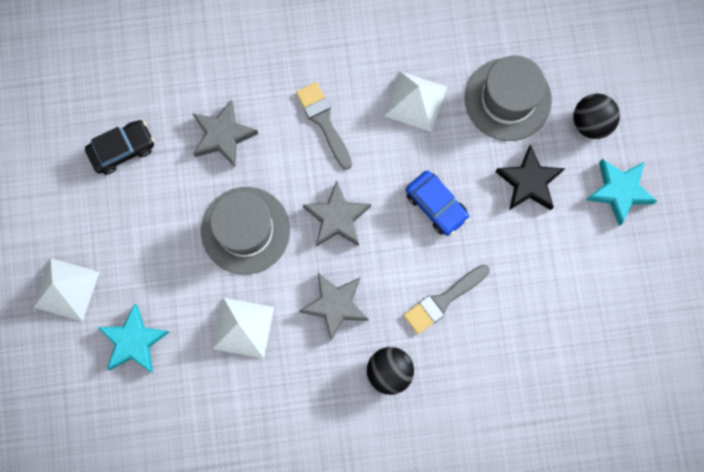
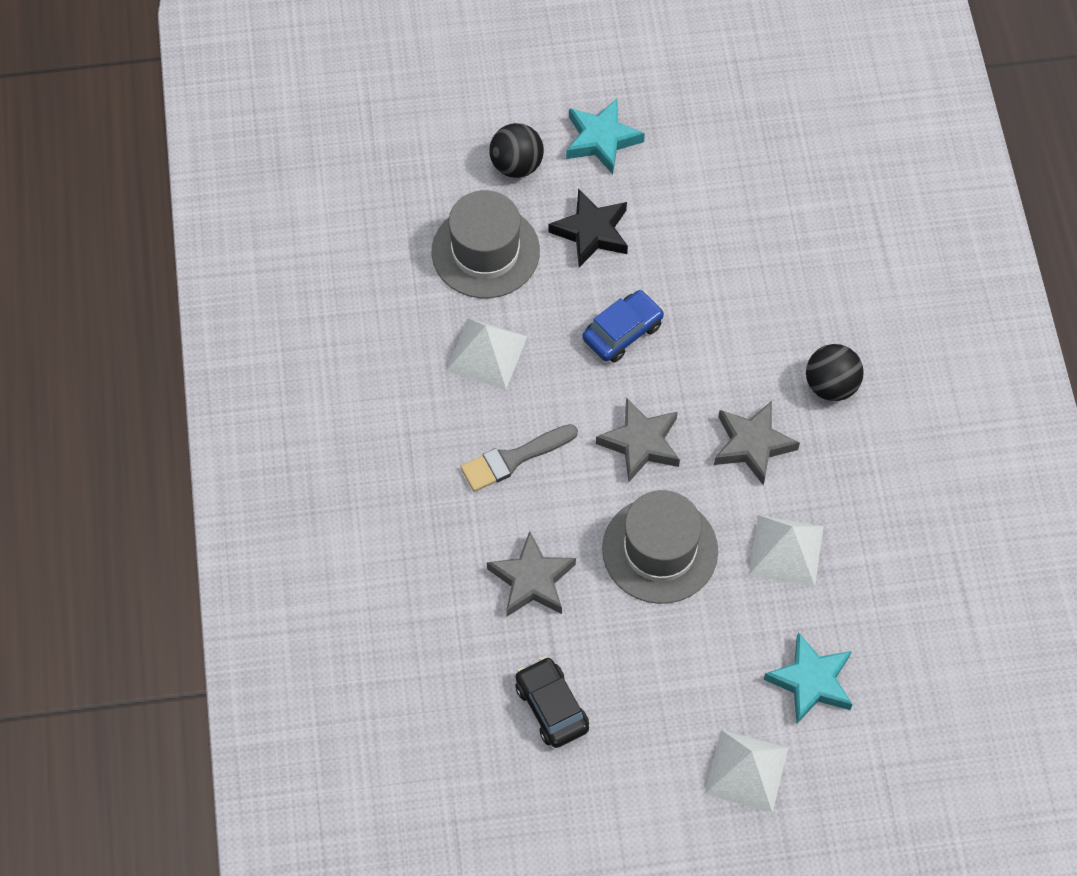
camera: 90 degrees left, 15 degrees down
(443, 300) = (741, 326): grey brush -> none

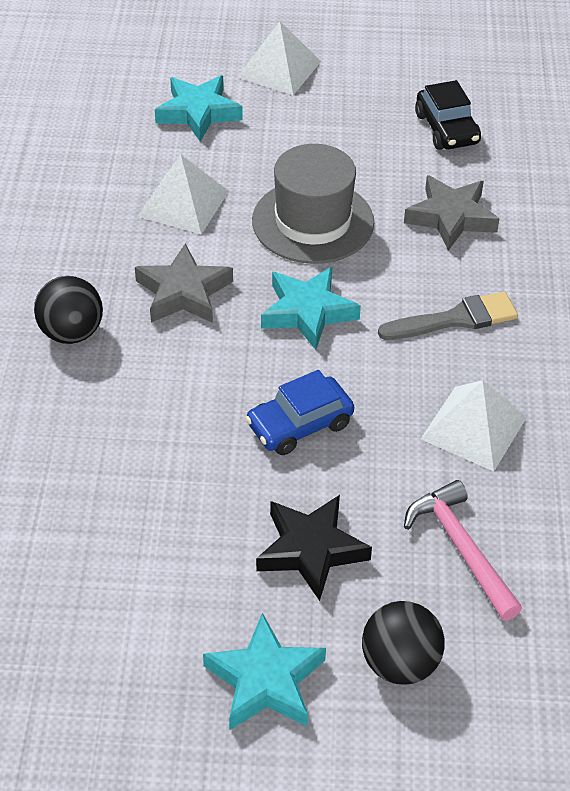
camera: 170 degrees left, 15 degrees down
(485, 251) = (461, 548): grey hat -> pink hammer
(641, 443) = (307, 312): grey star -> turquoise star

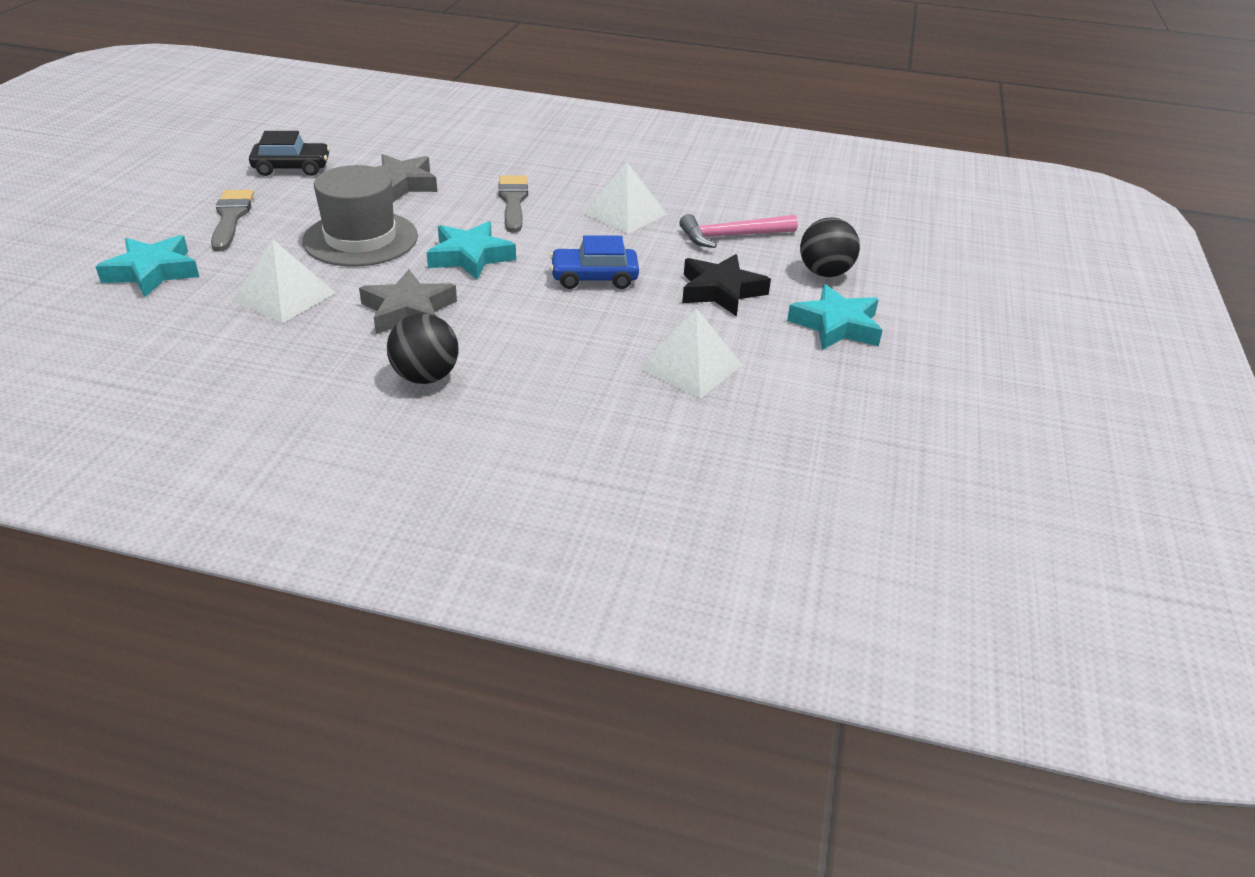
camera: 80 degrees left, 10 degrees down
(279, 69) = (129, 224): white pyramid -> white pyramid (690, 366)
(299, 425) = (594, 278): blue car -> blue car turned 105 degrees clockwise
(317, 124) = (231, 218): none -> grey brush

